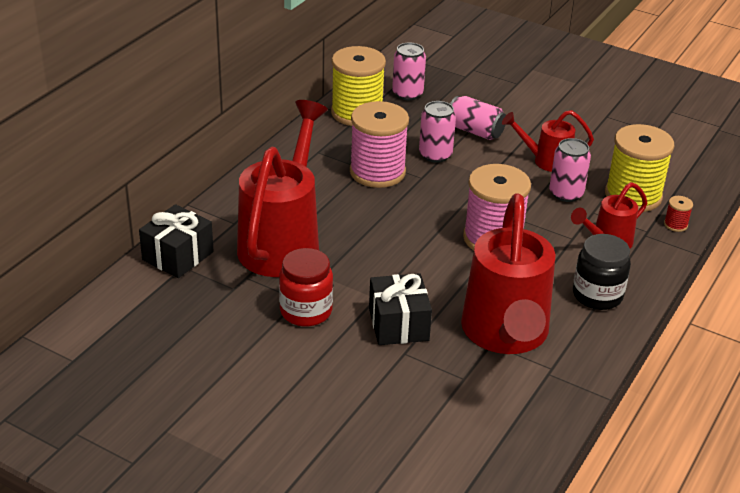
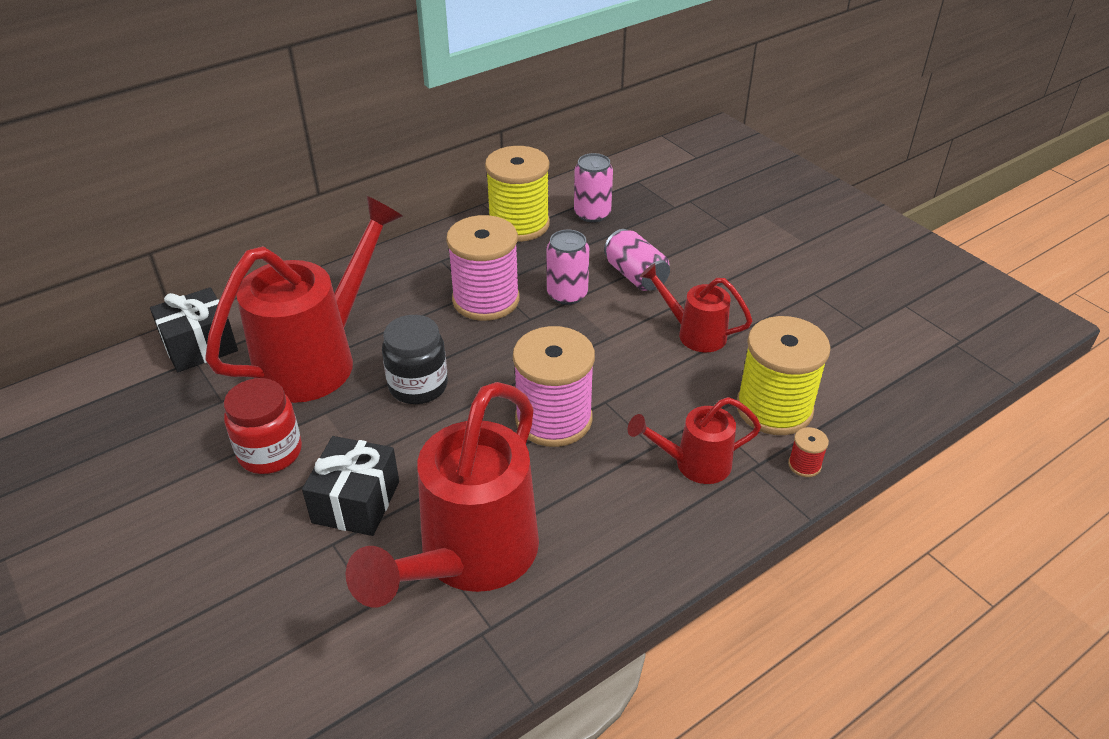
camera: 25 degrees right, 5 degrees up
(566, 193) = (688, 383): pink can -> none
(597, 295) = (627, 538): black jar -> black jar (418, 386)

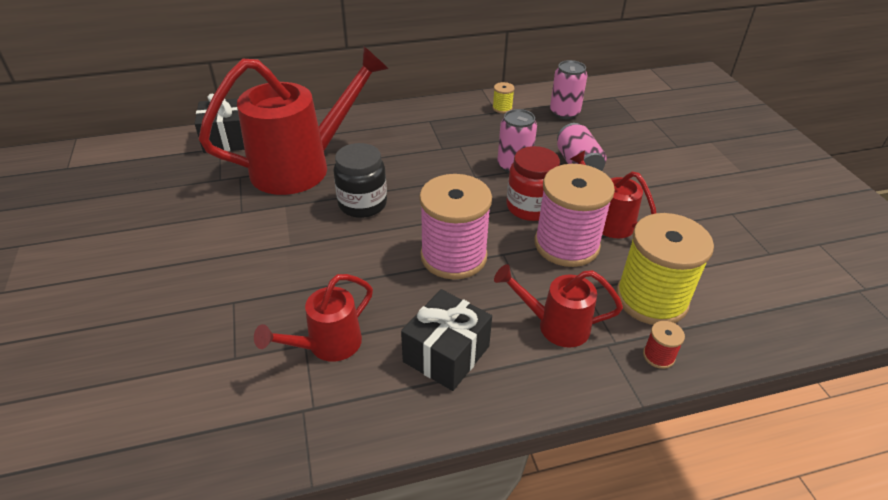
camera: 20 degrees right, 0 degrees up
(270, 452) = (230, 223): red jar -> red jar (530, 207)
(356, 502) = (268, 276): black gift -> black gift (446, 354)
(469, 558) = (327, 345): red watering can -> red watering can, size x0.51
(486, 300) = (448, 155): pink spool -> pink spool (566, 245)
(519, 224) = (502, 108): yellow spool -> yellow spool, size x0.40

